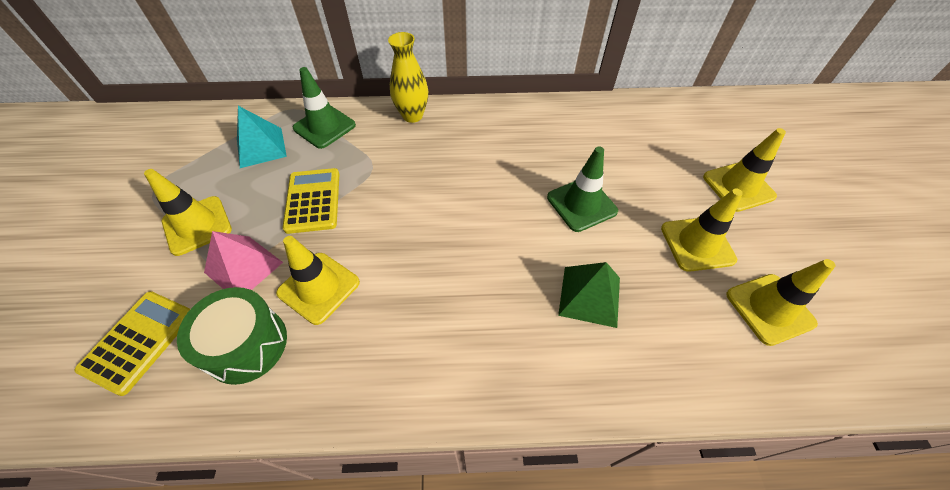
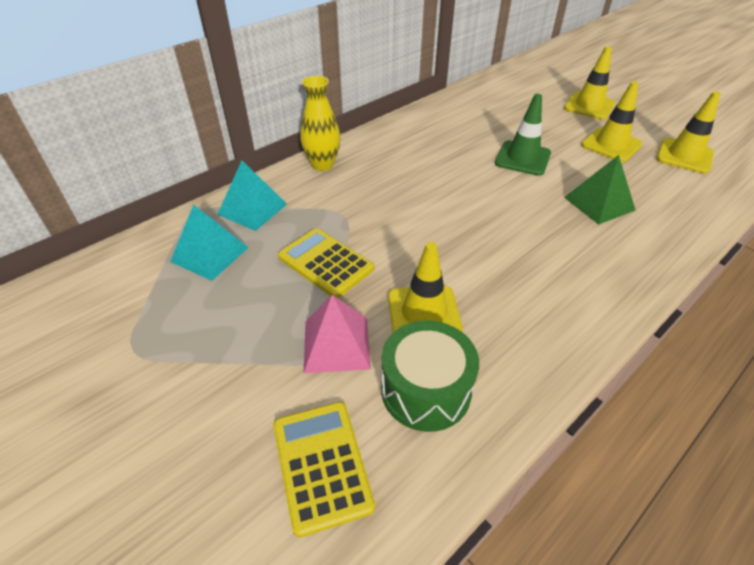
camera: 40 degrees left, 10 degrees down
(197, 225) = (237, 346): yellow traffic cone -> none
(324, 127) = (252, 209): green traffic cone -> turquoise pyramid

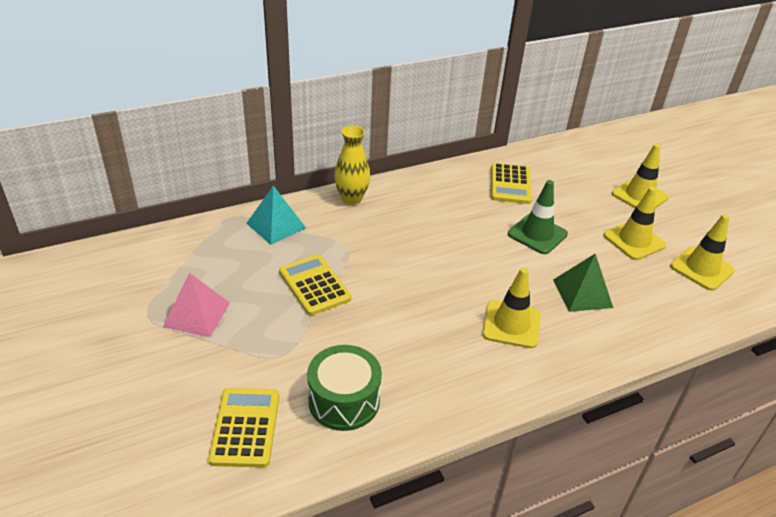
camera: 15 degrees right, 5 degrees down
(210, 254) = (227, 255): turquoise pyramid -> none
(336, 344) = (293, 349): pink pyramid -> pink pyramid (197, 314)
(424, 314) = (372, 345): yellow traffic cone -> yellow traffic cone (511, 324)
(470, 119) = (510, 184): none -> yellow calculator

